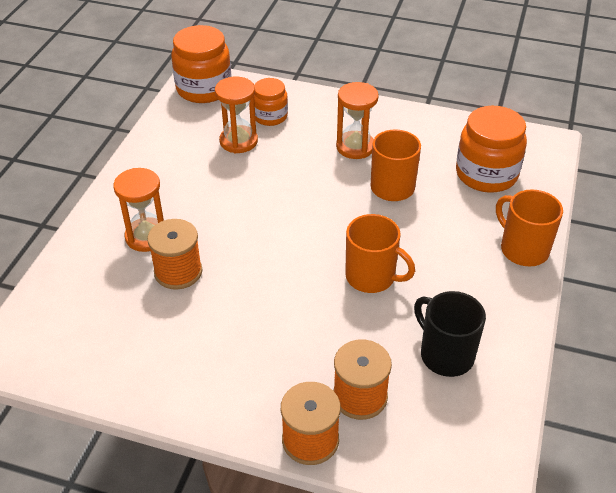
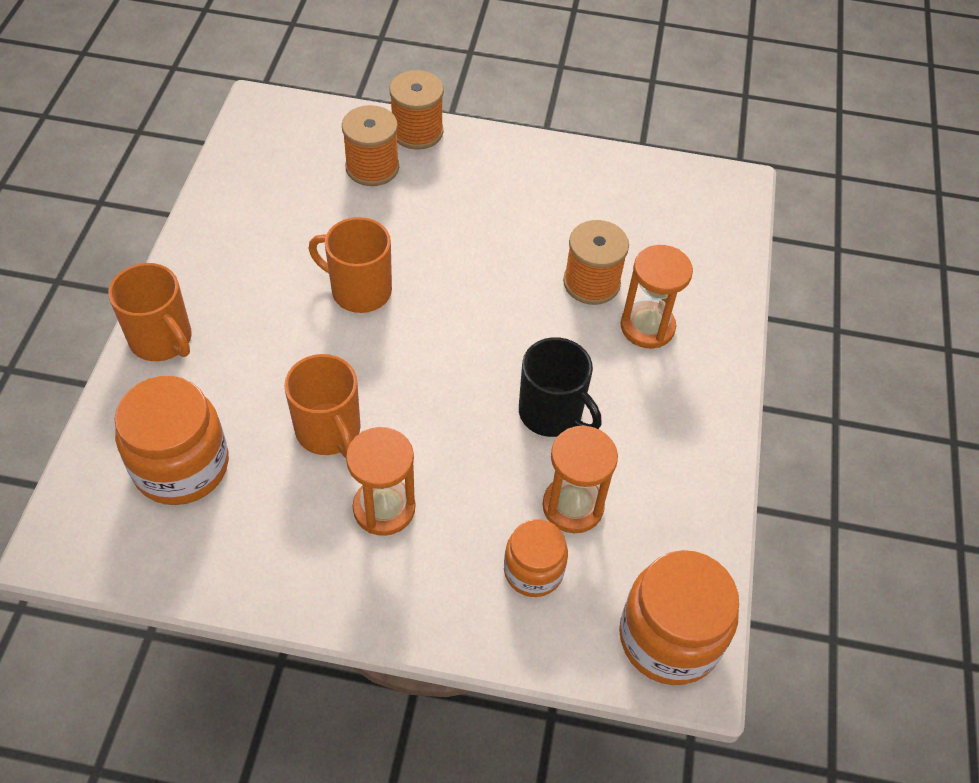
camera: 170 degrees right, 10 degrees up
(445, 355) = (282, 209): black mug -> black mug (552, 413)

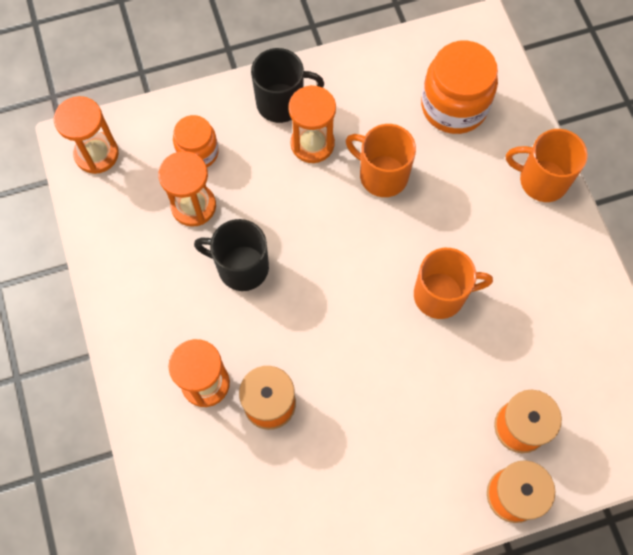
camera: 155 degrees right, 15 degrees up
(387, 582) = (281, 103): none -> black mug
(669, 637) = (96, 154): orange jar -> orange hourglass

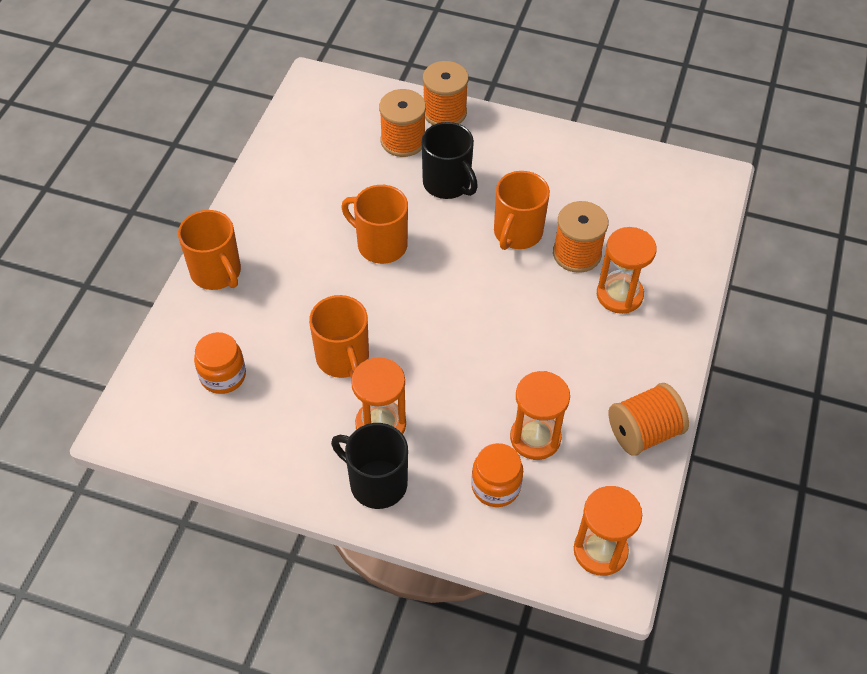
camera: 145 degrees left, 15 degrees down
(114, 264) = (643, 432): none -> orange spool
(241, 267) = (528, 360): black mug -> black mug (447, 184)
(336, 390) = (517, 233): none -> orange mug
(454, 106) = (223, 375): orange jar -> orange jar, size x0.60

